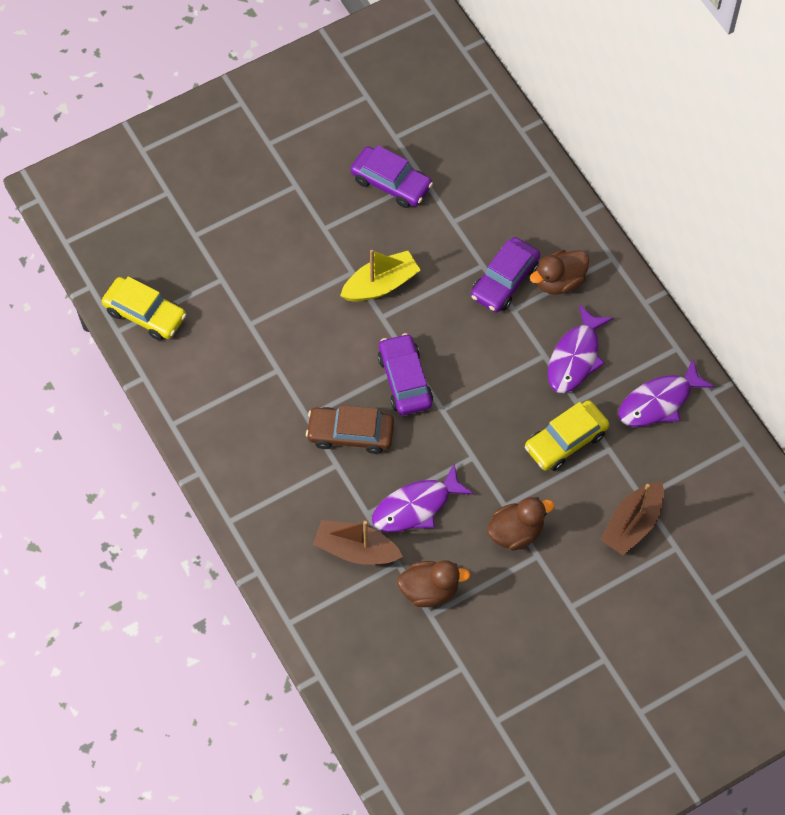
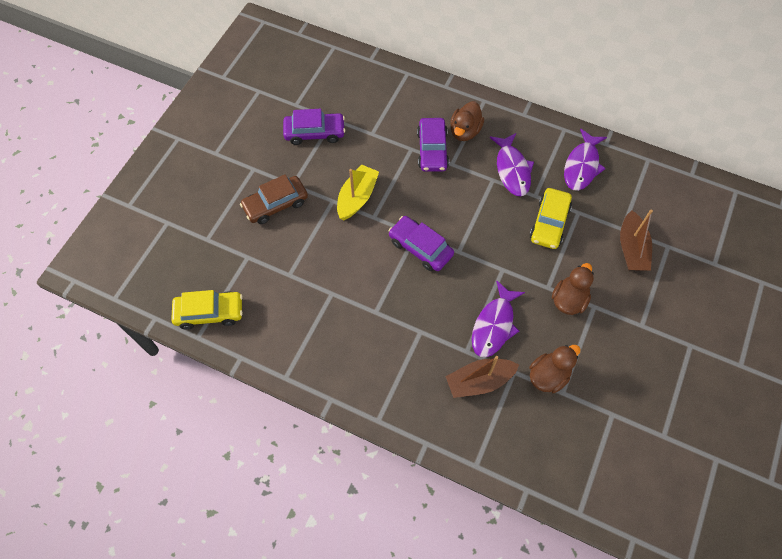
camera: 35 degrees left, 0 degrees up
(350, 434) = (413, 305): brown car -> brown car (275, 204)

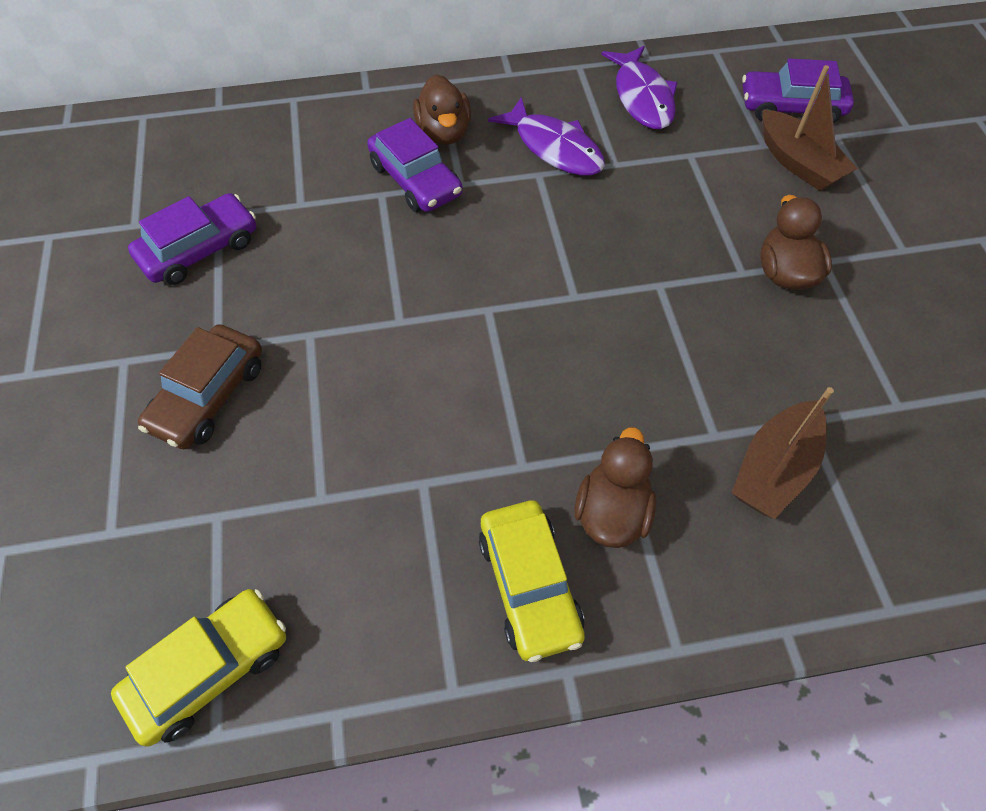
camera: 35 degrees left, 5 degrees down
(357, 197) = (349, 307): yellow boat -> none
(420, 248) = (512, 324): purple car -> purple car (791, 107)
(494, 325) = (719, 371): purple fish -> none
(548, 376) = (858, 394): brown duck -> brown duck (612, 512)
(549, 223) = (666, 188): yellow car -> yellow car (529, 585)

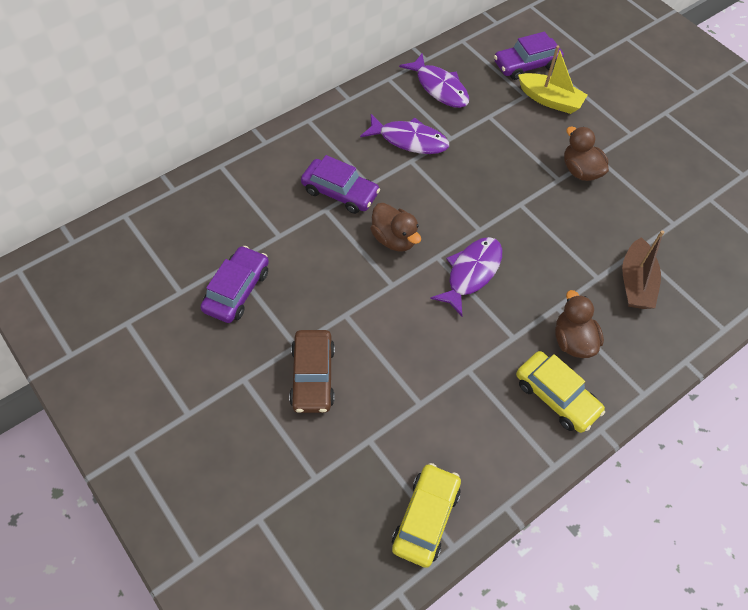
camera: 30 degrees left, 0 degrees up
(444, 132) = (336, 154): brown duck -> brown duck (394, 239)
(521, 350) = (471, 273): none -> purple fish
(798, 163) = (550, 100): brown boat -> yellow boat

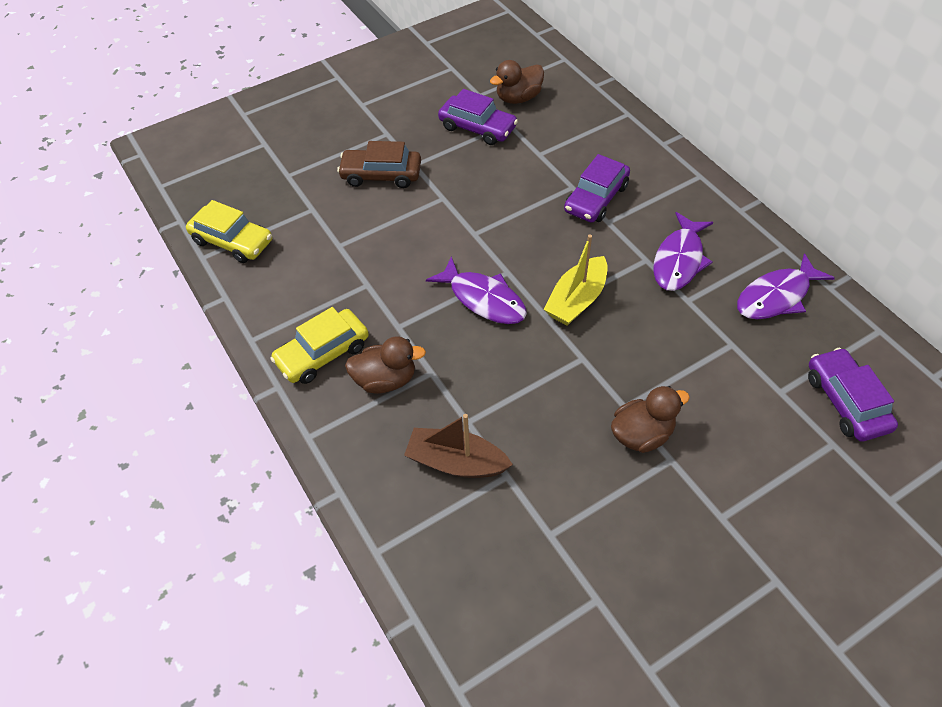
camera: 100 degrees right, 5 degrees down
(394, 239) = (532, 238): brown duck -> brown duck (518, 98)
(550, 100) = (776, 420): yellow boat -> yellow boat (576, 300)

